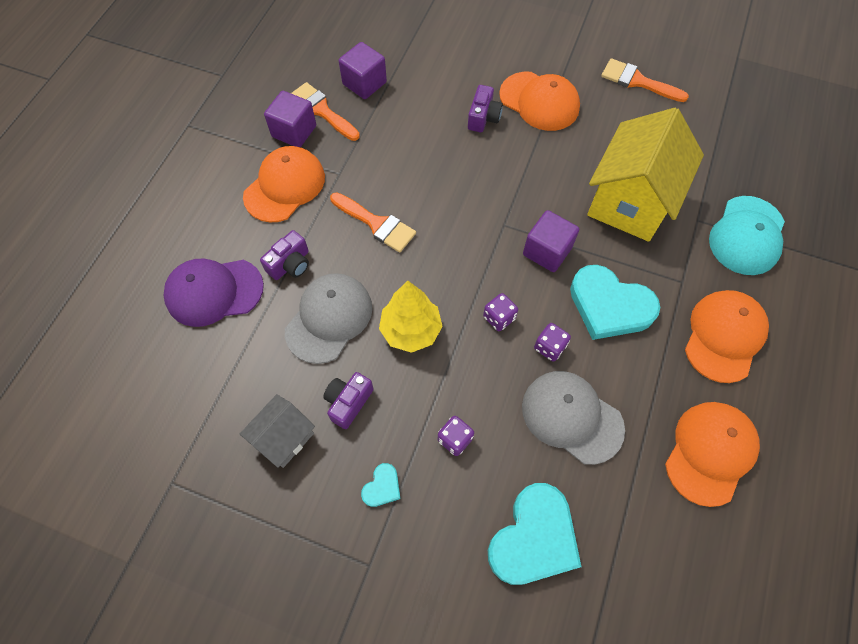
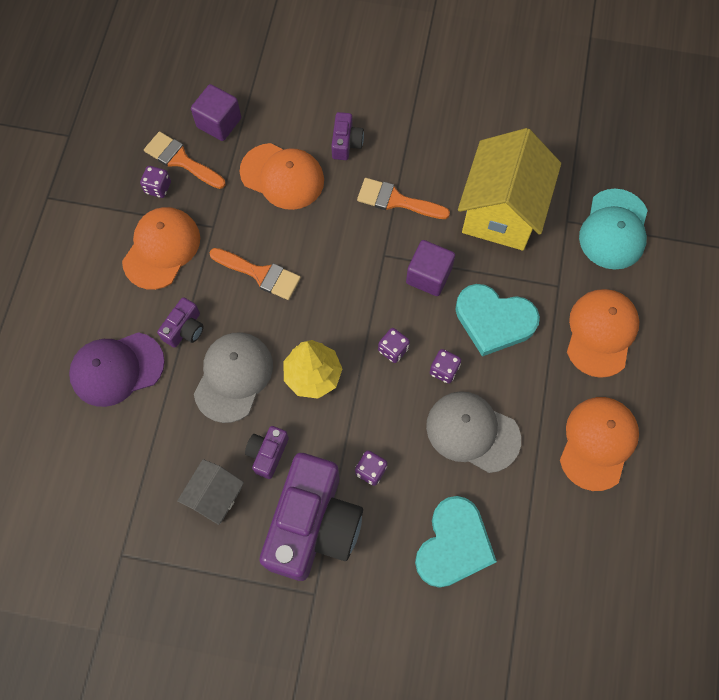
camera: 10 degrees left, 5 degrees up
(294, 131) = (158, 188): purple cube -> purple dice
(382, 487) = (313, 524): turquoise heart -> purple camera
(539, 101) = (399, 116): orange cap -> orange cap (282, 176)
(638, 81) = (494, 79): orange brush -> orange brush (396, 200)

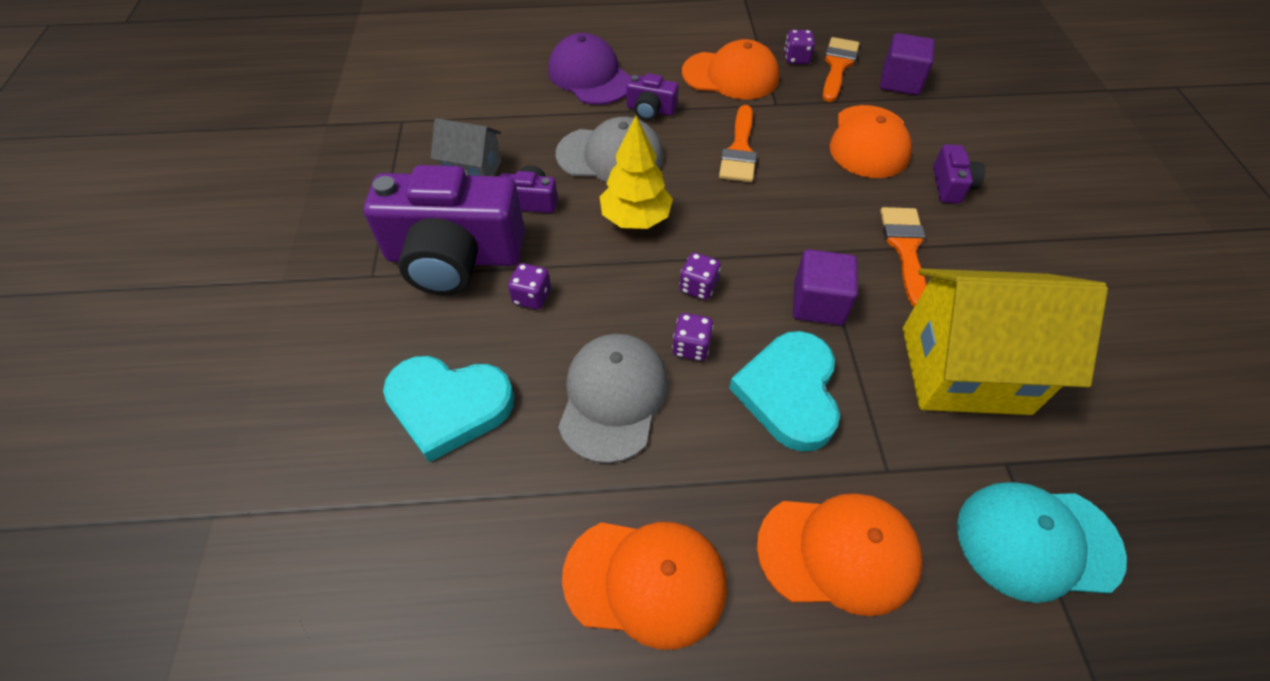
camera: 75 degrees right, 15 degrees down
(346, 143) = (951, 185): purple camera -> purple camera turned 75 degrees counterclockwise

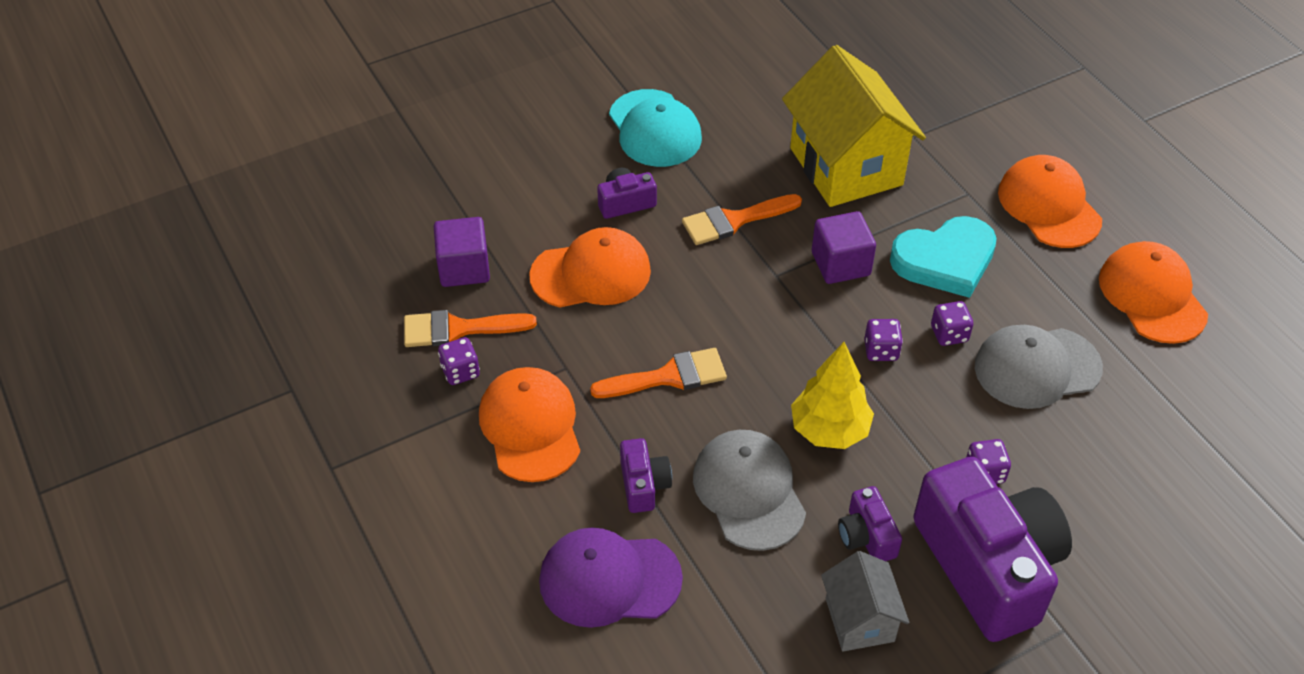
camera: 115 degrees left, 5 degrees down
(448, 406) = (1135, 478): turquoise heart -> none
(590, 76) = (609, 579): purple cap -> purple cap turned 60 degrees clockwise
(1037, 541) = (962, 117): turquoise cap -> turquoise cap (655, 129)

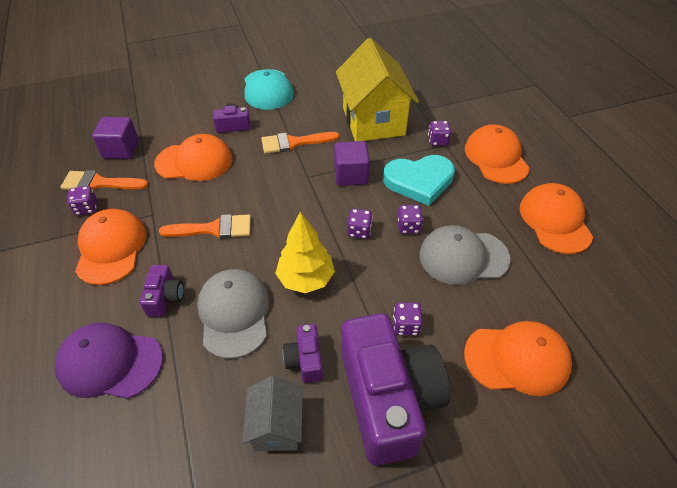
camera: 10 degrees right, 0 degrees up
(955, 189) = (438, 141): none -> purple dice
(1136, 493) = (517, 359): none -> orange cap

